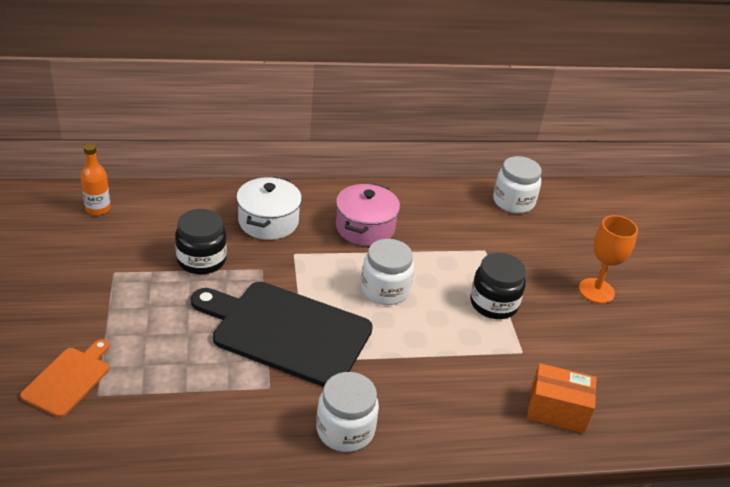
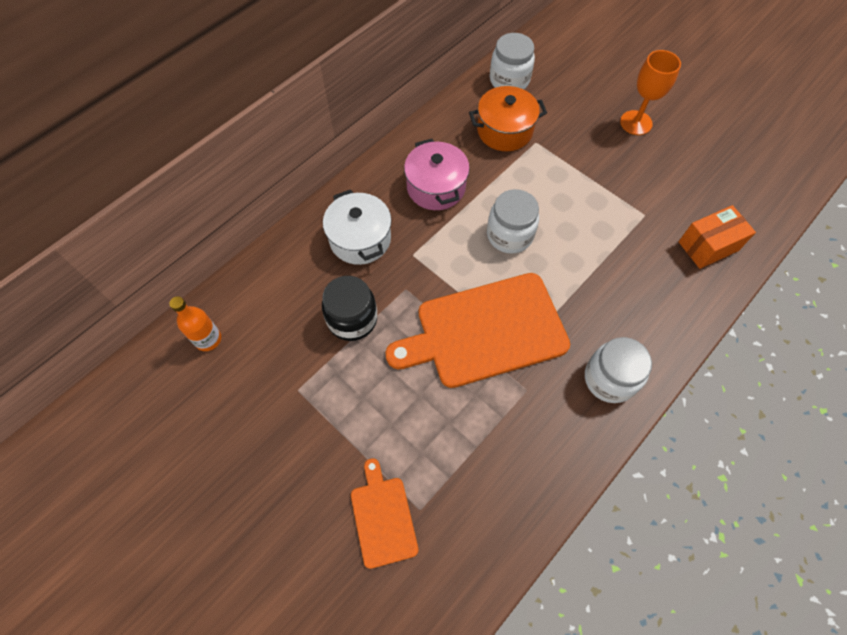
camera: 35 degrees left, 25 degrees up
(286, 331) = (485, 331): black cutting board -> orange cutting board
(467, 228) = (504, 131): none -> orange pot
(493, 304) = (588, 187): black jar -> none

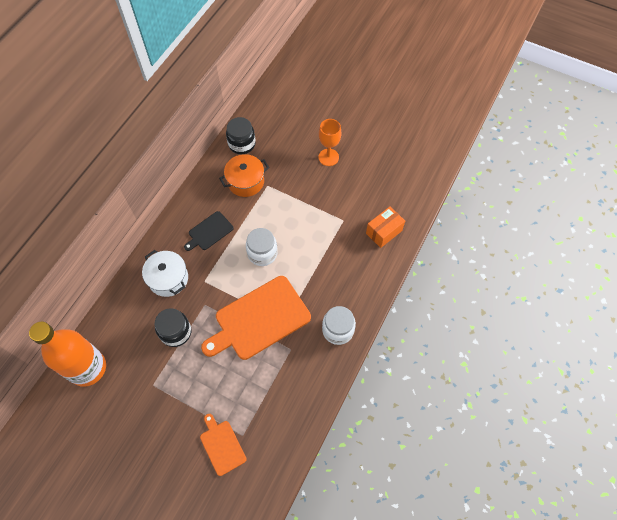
camera: 15 degrees left, 0 degrees up
(208, 339) = (88, 368): orange bottle -> orange bottle, size x2.22
(436, 187) = (209, 232): pink pot -> black cutting board
(509, 80) = (242, 144): white jar -> black jar

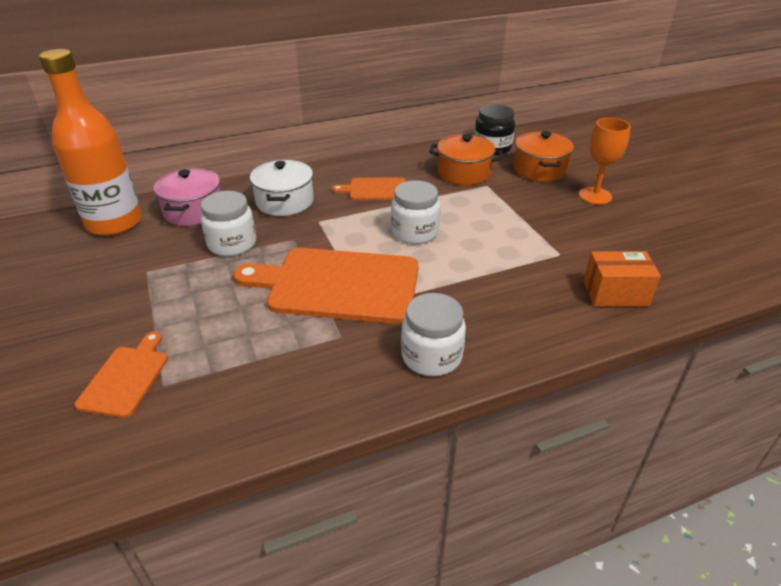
camera: 40 degrees right, 25 degrees down
(123, 324) = (193, 211): none -> pink pot
(176, 332) = (232, 244): black jar -> white jar
(209, 232) = (375, 189): black cutting board -> orange cutting board
(284, 150) = (539, 170): none -> orange pot

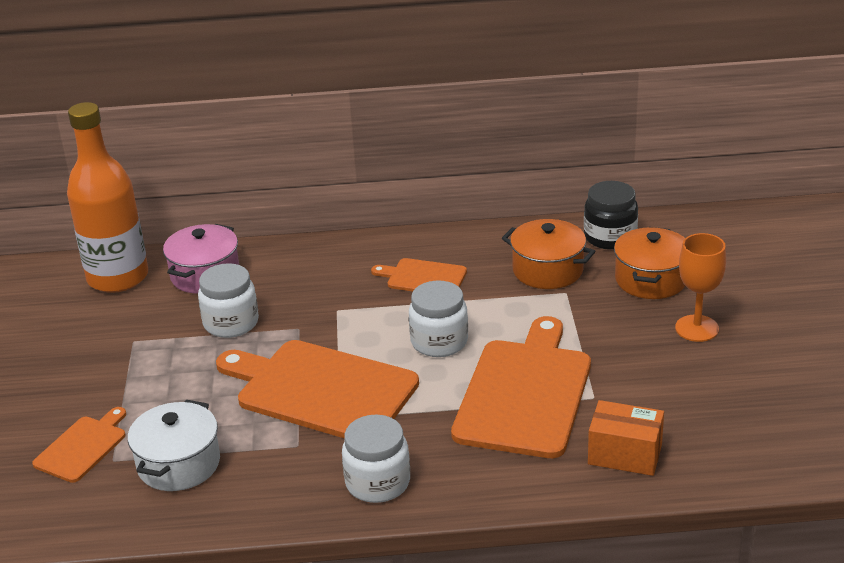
camera: 20 degrees right, 5 degrees down
(285, 201) = (310, 278): white pot -> white pot (179, 464)
(506, 260) = (525, 393): none -> orange cutting board

